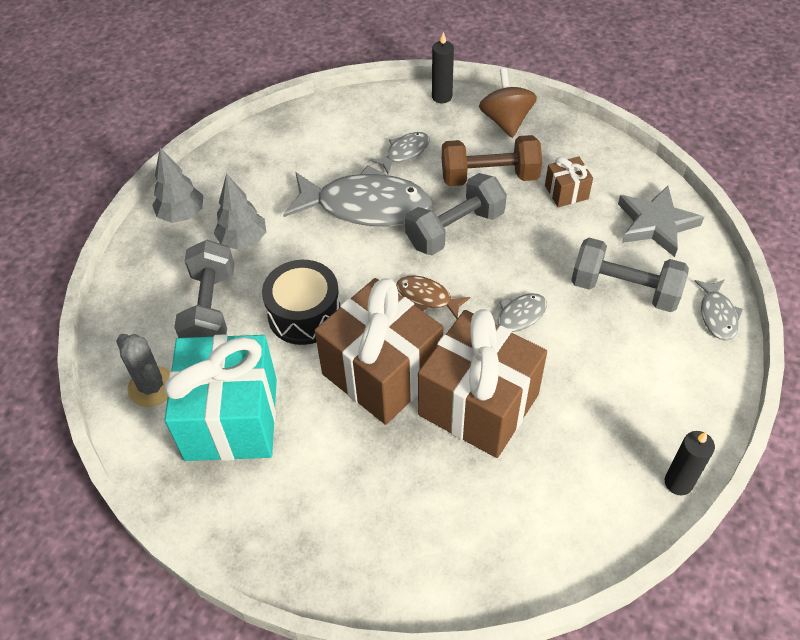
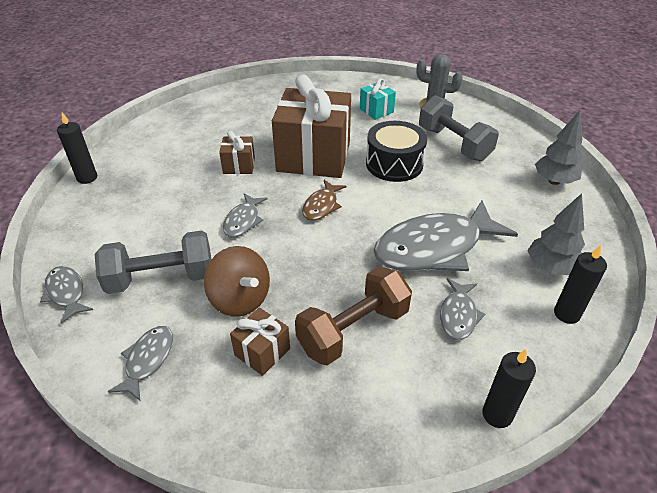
camera: 145 degrees right, 10 degrees down
(231, 419) = (376, 110): turquoise gift -> turquoise gift, size x0.44
(243, 240) = (490, 185): grey tree -> grey tree (550, 268)
(330, 120) = (566, 314): none -> black candle
(427, 297) = (321, 206): brown fish -> brown fish turned 120 degrees clockwise
(455, 229) = (343, 263): grey dumbbell -> none
(478, 404) = (239, 165): brown gift -> brown gift, size x0.44
(506, 121) = (392, 418): brown spinning top -> brown spinning top (240, 299)
(655, 224) = (148, 360): grey star -> grey fish

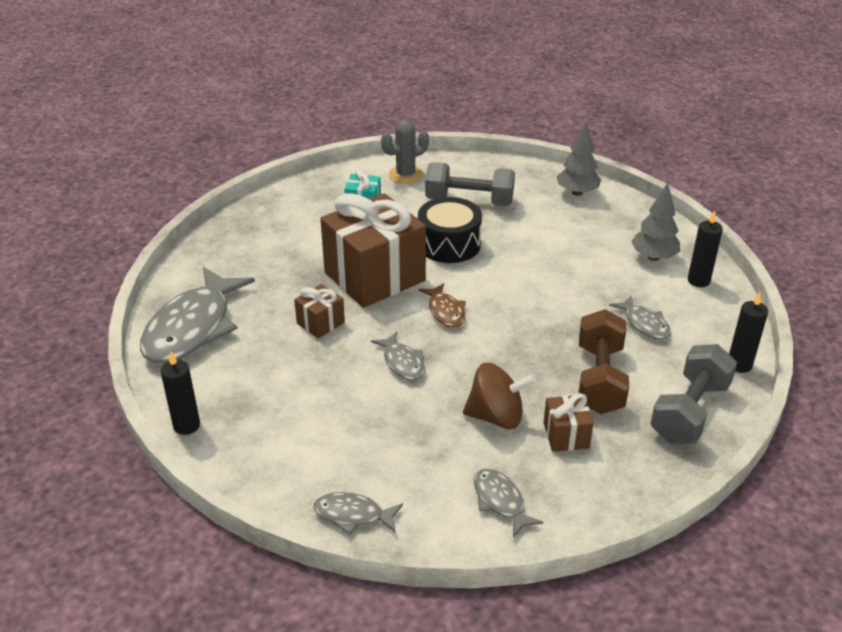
camera: 45 degrees left, 5 degrees down
(161, 278) = (412, 447): grey dumbbell -> grey dumbbell (689, 412)
(434, 248) = (569, 290): grey fish -> grey fish (192, 328)

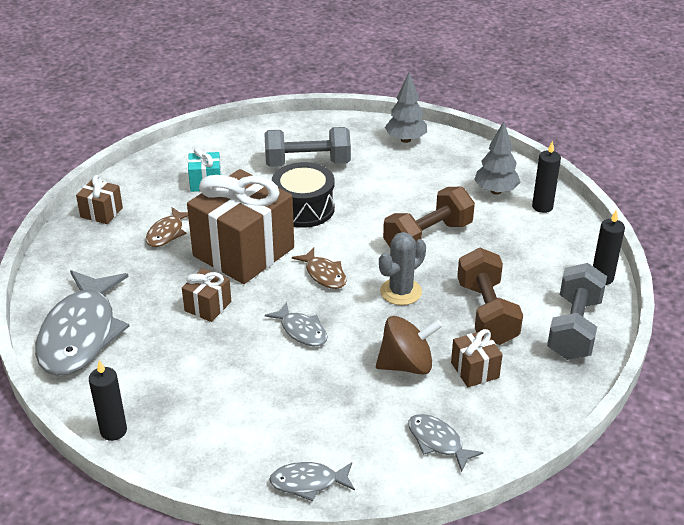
camera: 15 degrees left, 0 degrees up
(255, 218) = (101, 212): none -> brown gift
(308, 247) = (167, 233): none -> brown fish
(405, 175) = (236, 146): grey cactus -> grey cactus (401, 292)
(565, 292) = (428, 237): none -> brown dumbbell
(644, 324) = (509, 255): grey fish -> none

